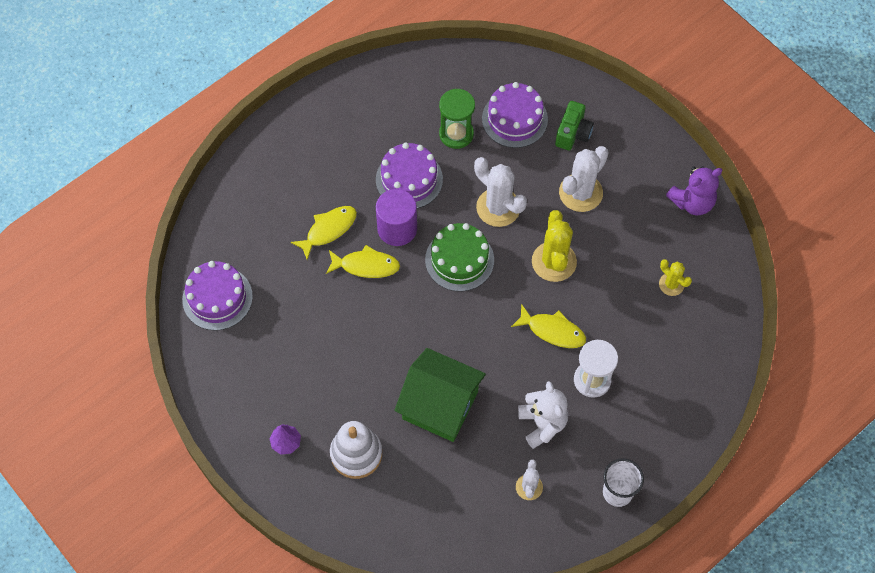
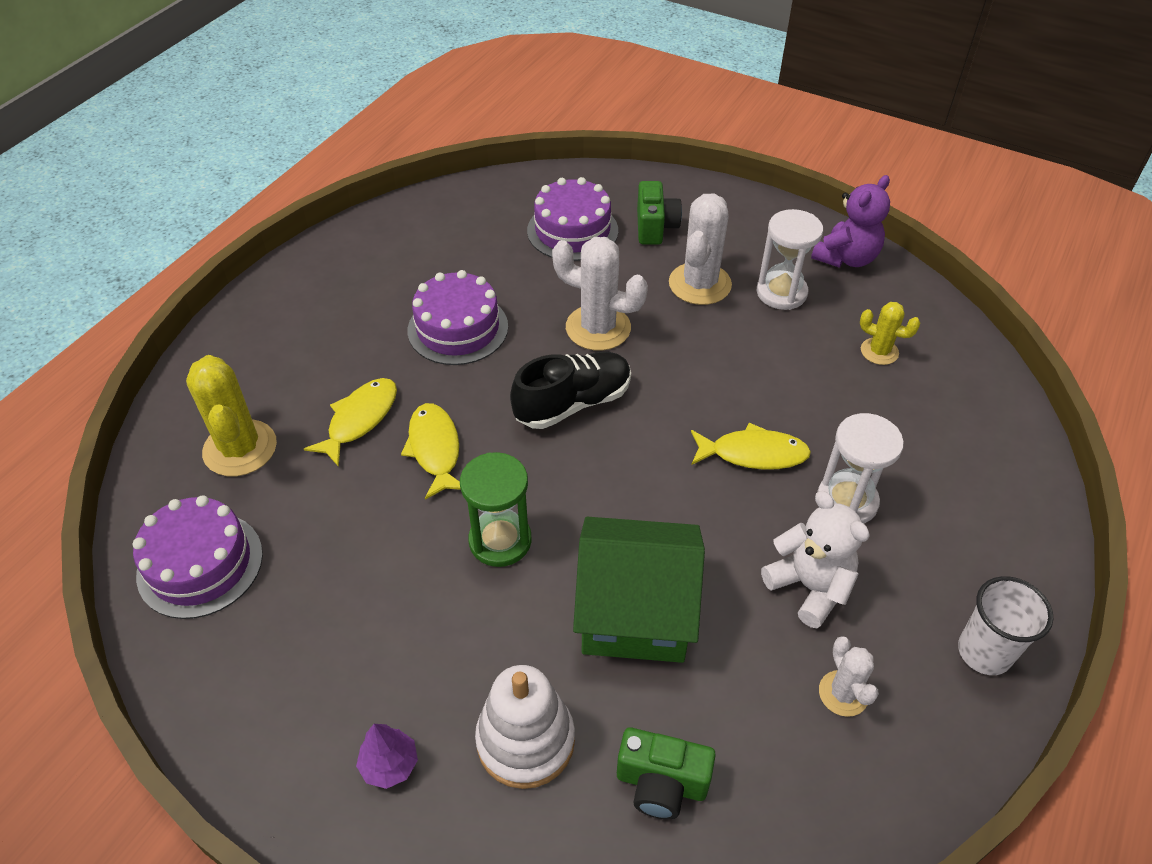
camera: 20 degrees left, 15 degrees down
(366, 265) = (435, 449): yellow fish -> yellow fish turned 90 degrees counterclockwise
(397, 228) = (464, 390): purple cylinder -> none
(414, 498) = (661, 783): none -> green camera
(456, 134) = (502, 264): green hourglass -> green hourglass (500, 540)
(459, 260) = (573, 403): green cake -> black shoe
(554, 262) = (707, 369): yellow cactus -> yellow cactus (240, 448)
(632, 217) = (781, 293): none -> white hourglass

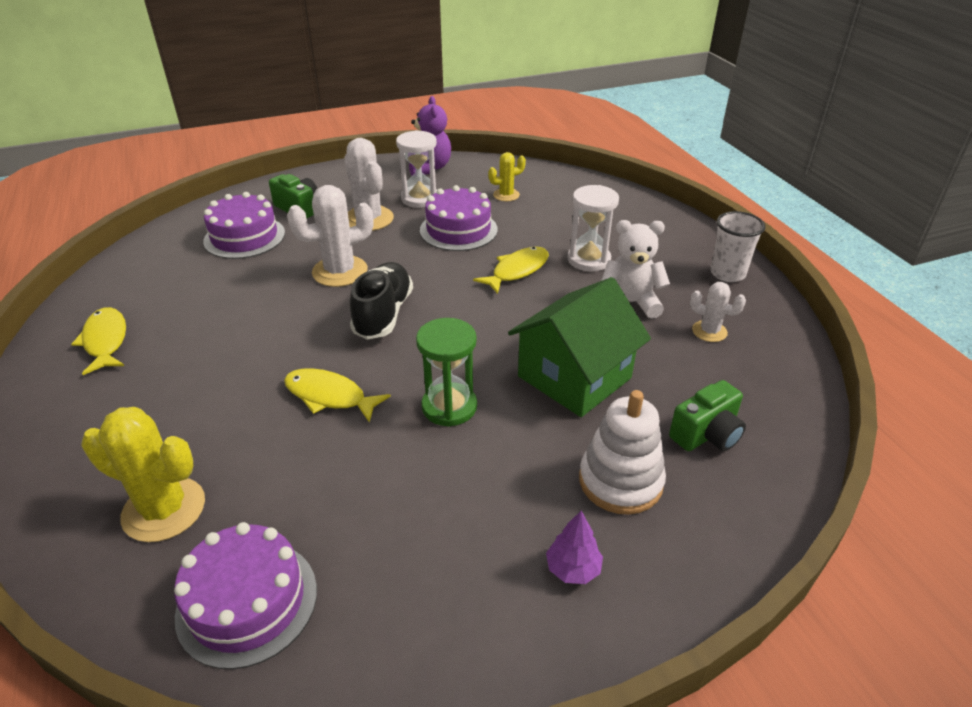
camera: 50 degrees left, 10 degrees down
(359, 419) = (244, 421): yellow fish -> yellow fish (105, 341)
(458, 328) = (241, 328): purple cake -> purple cake (458, 230)

